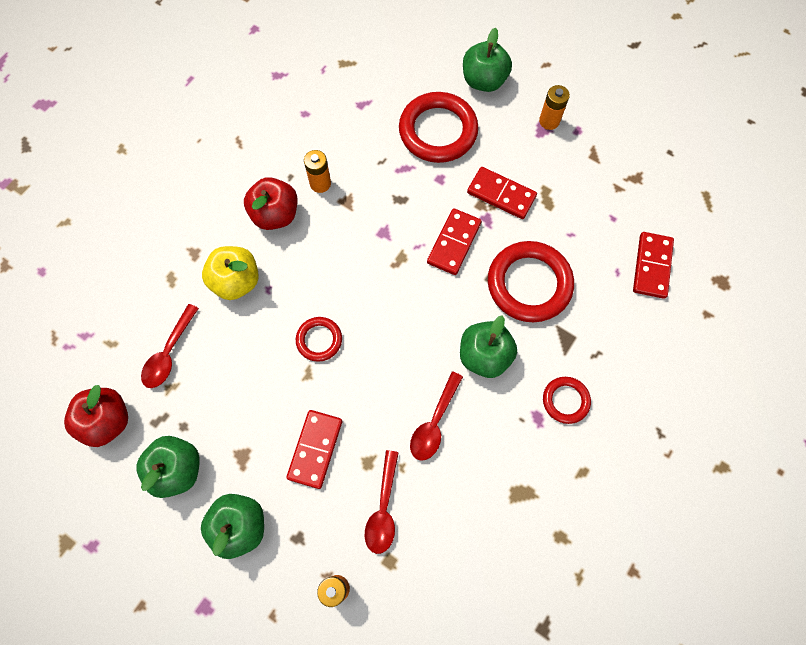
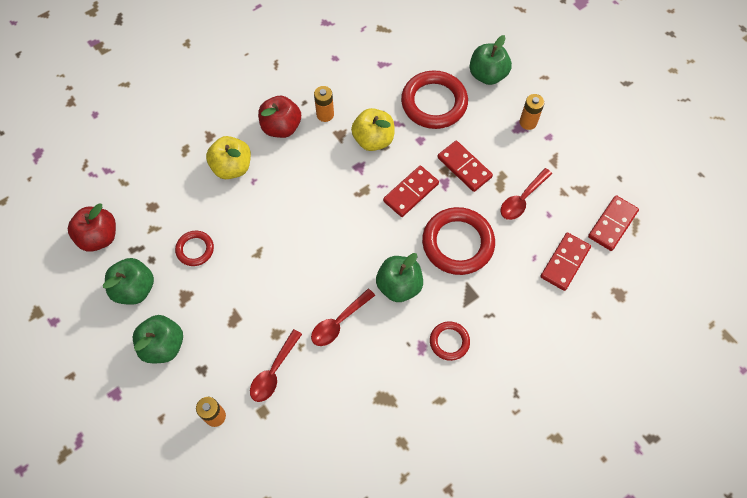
camera: 20 degrees right, 5 degrees down
(169, 353) = (162, 203): red spoon -> red spoon (522, 199)
(315, 449) = (240, 310): red domino -> red domino (612, 224)
(319, 340) = (276, 231): red ring -> red ring (195, 249)
(387, 195) = (373, 139): none -> yellow apple

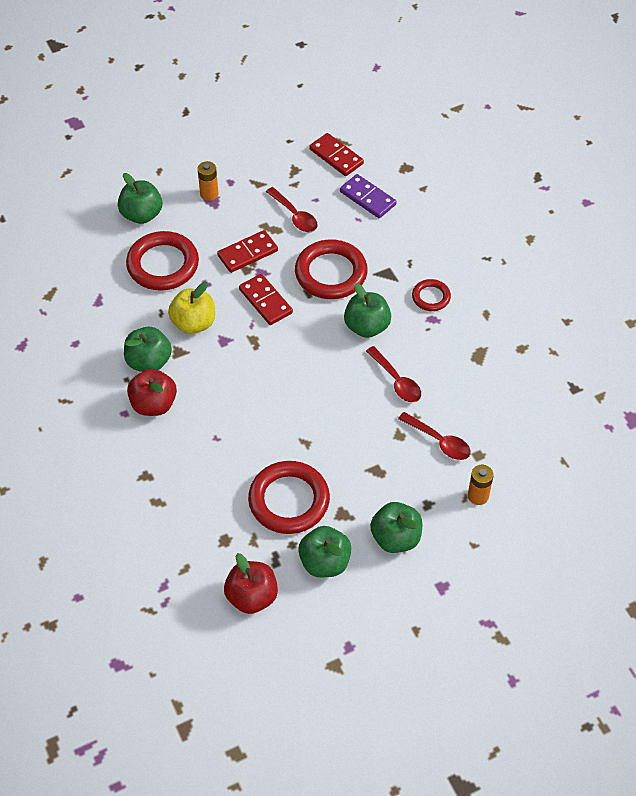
camera: 80 degrees left, 10 degrees down
(195, 249) = (289, 500): red ring -> red ring, size x1.90
(232, 167) = (193, 456): yellow apple -> none
(325, 114) = (149, 362): orange battery -> green apple
(565, 262) = (368, 198): red domino -> purple domino

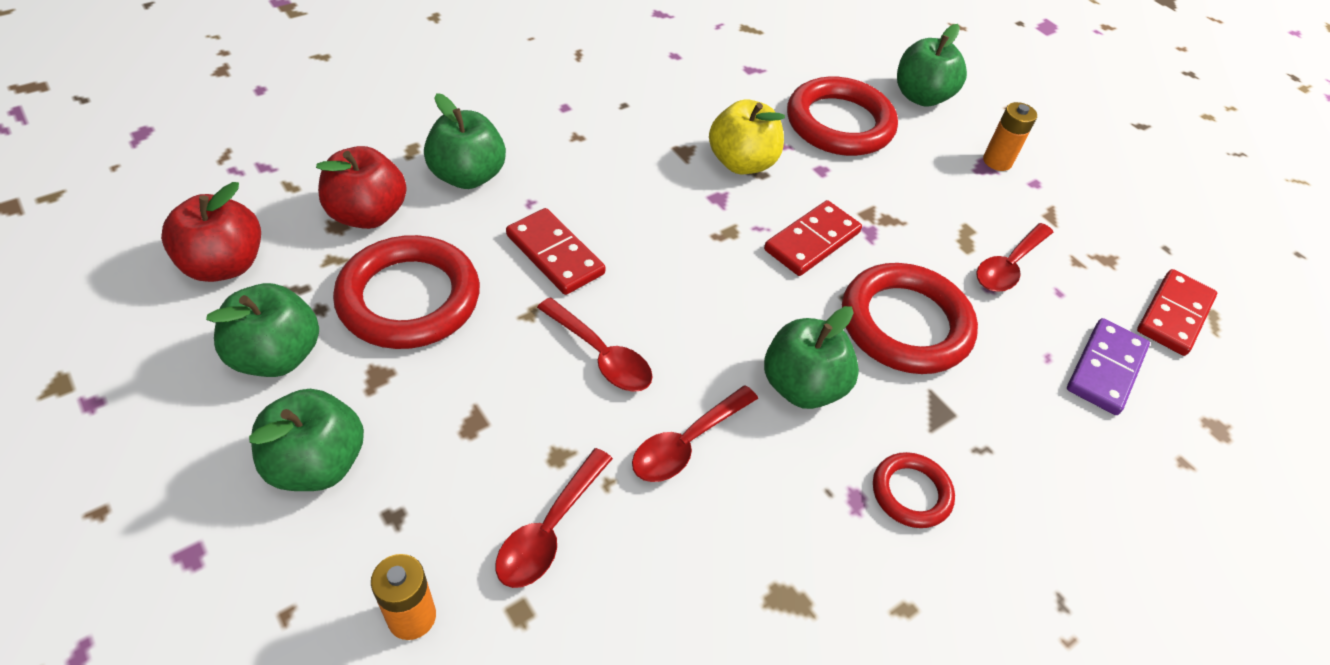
camera: 75 degrees right, 5 degrees down
(149, 362) = (659, 123): green apple -> green apple (468, 176)
(154, 404) = (584, 133): red apple -> red apple (368, 214)
(247, 253) = (901, 213): red domino -> red domino (555, 254)
(338, 411) = (601, 355): none -> red spoon

